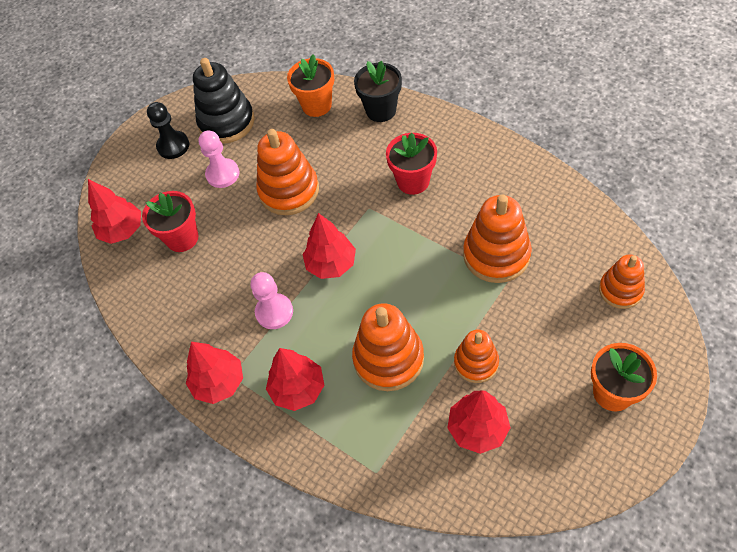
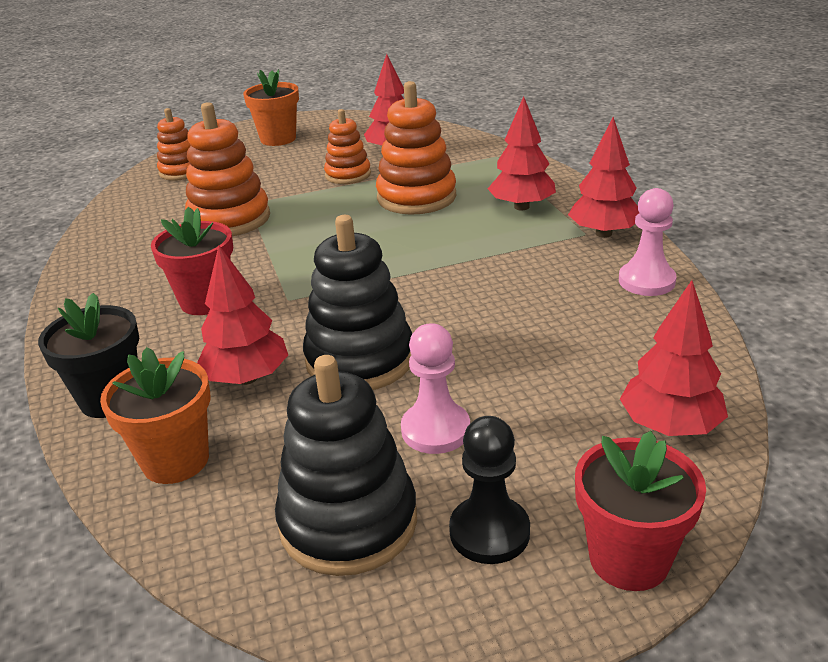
camera: 150 degrees left, 25 degrees down
(182, 238) = (567, 372): red flower pot -> red flower pot (629, 559)
(274, 312) = (497, 259): pink pawn -> pink pawn (646, 281)
(289, 191) = (360, 359): orange stacking toy -> black stacking toy
(331, 264) = (392, 271): red tree -> red tree (247, 378)

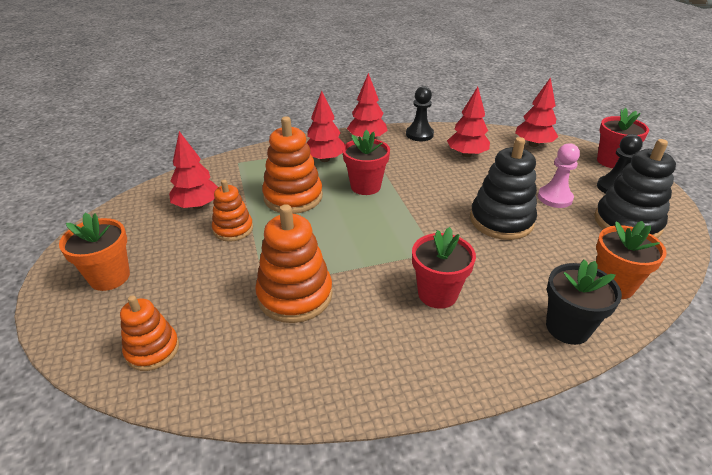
camera: 90 degrees left, 5 degrees up
(247, 378) = (529, 263): red tree -> red tree (466, 154)
(449, 242) = (365, 186): none -> red flower pot
(646, 281) = (419, 134): pink pawn -> black pawn

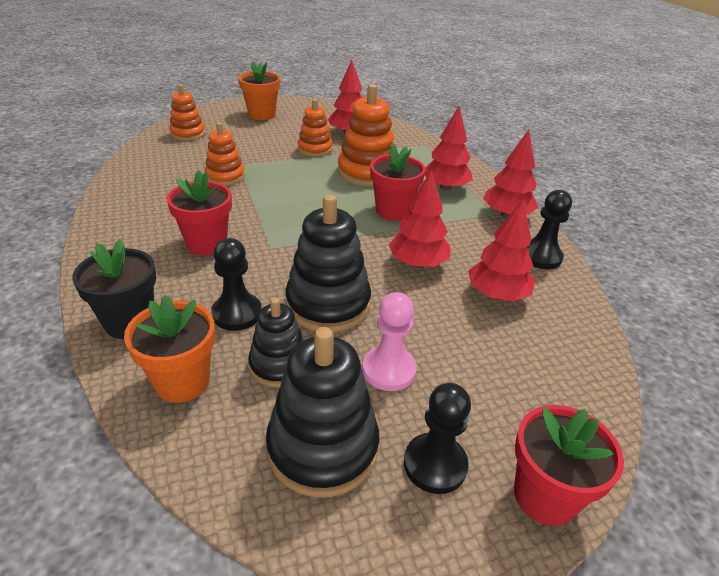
camera: 85 degrees right, 0 degrees up
(295, 295) = (225, 176): orange stacking toy -> orange stacking toy, size x0.62
(530, 265) = (237, 313): none -> black pawn
(533, 144) = (567, 380): red tree -> red tree (417, 263)
(573, 241) = (279, 365): none -> black stacking toy

